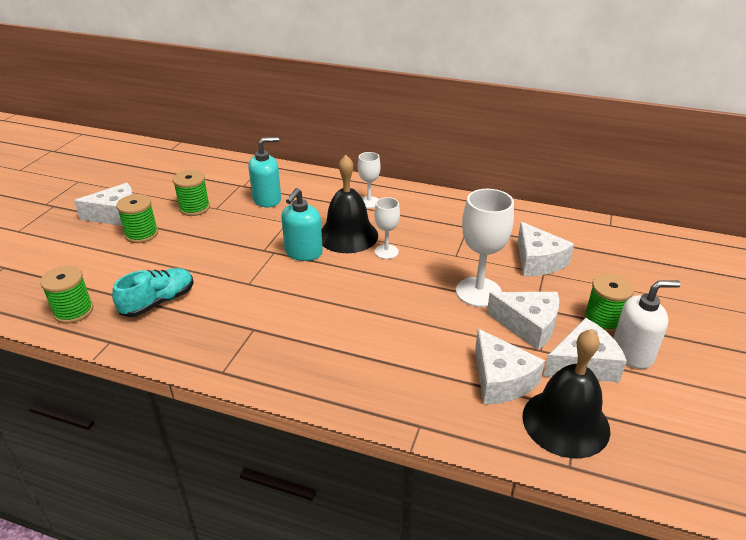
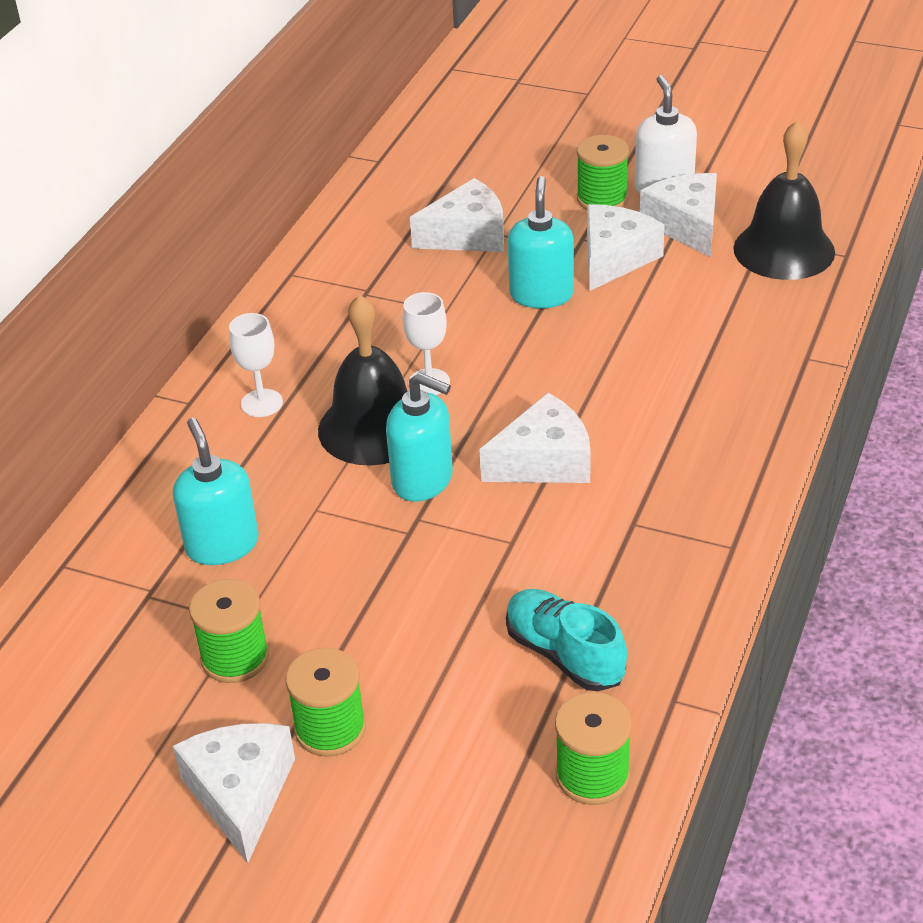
camera: 85 degrees left, 5 degrees up
(478, 292) = (541, 294): white goblet -> turquoise soap dispenser
(501, 380) = (720, 289): white cheese -> white cheese (544, 461)

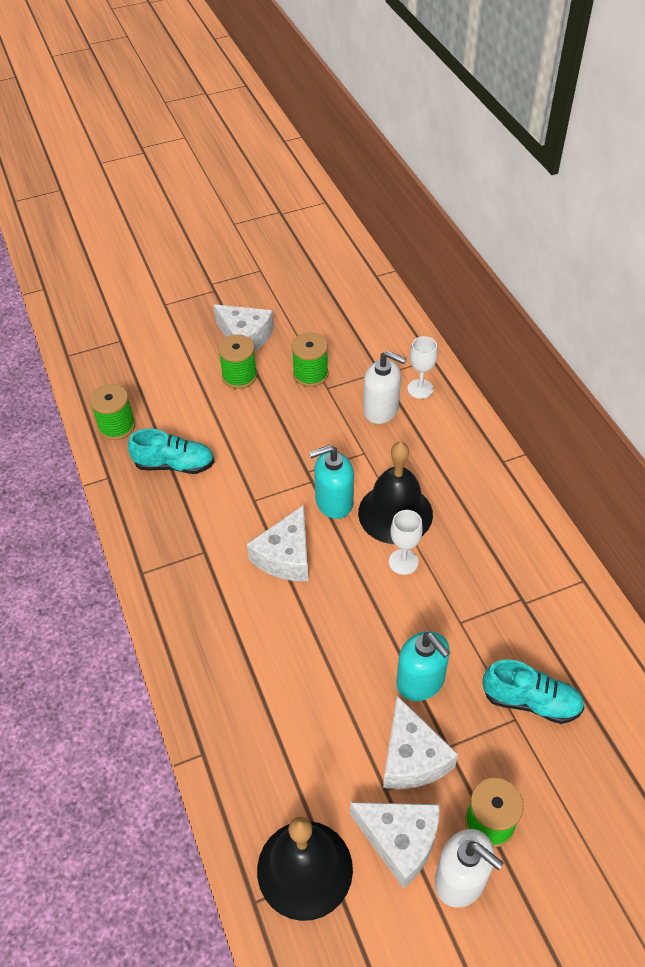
camera: 135 degrees right, 10 degrees up
(222, 544) = (381, 410): turquoise soap dispenser -> white soap dispenser
(261, 403) = (468, 486): white goblet -> white goblet (420, 389)
(467, 235) = (530, 701): white cheese -> turquoise shoe

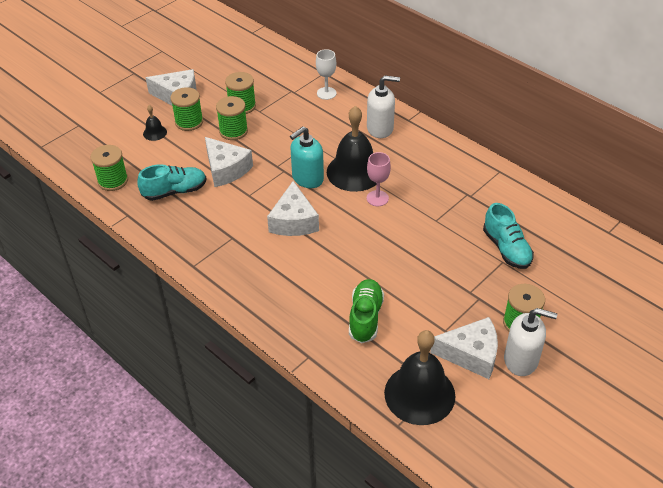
camera: 25 degrees left, 5 degrees down
(194, 378) = (155, 133): none -> black bell
(282, 405) = (233, 131): none -> green spool
(298, 728) = (365, 317): none -> green shoe
(381, 410) = (307, 113): white soap dispenser -> white soap dispenser (380, 128)
(403, 562) = (377, 198): white goblet -> pink goblet
(412, 757) = (451, 306): white cheese -> white cheese (226, 169)
(420, 681) = (430, 262): turquoise soap dispenser -> none
(530, 701) = (506, 248): turquoise shoe -> turquoise shoe turned 75 degrees clockwise

